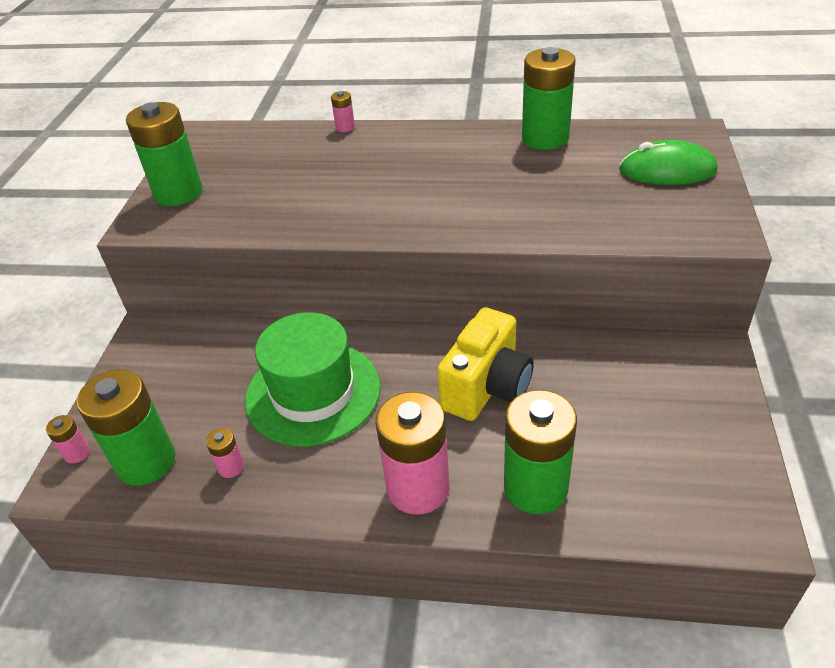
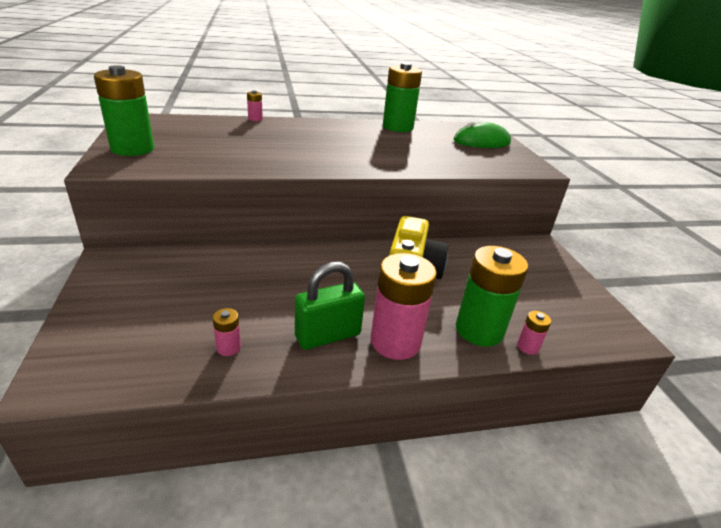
camera: 25 degrees left, 10 degrees down
(77, 453) = (62, 356): pink battery -> pink battery (528, 347)
(146, 462) = (141, 354): green battery -> none
(313, 393) = (280, 289): green hat -> none
(342, 467) = (328, 336): none -> green padlock

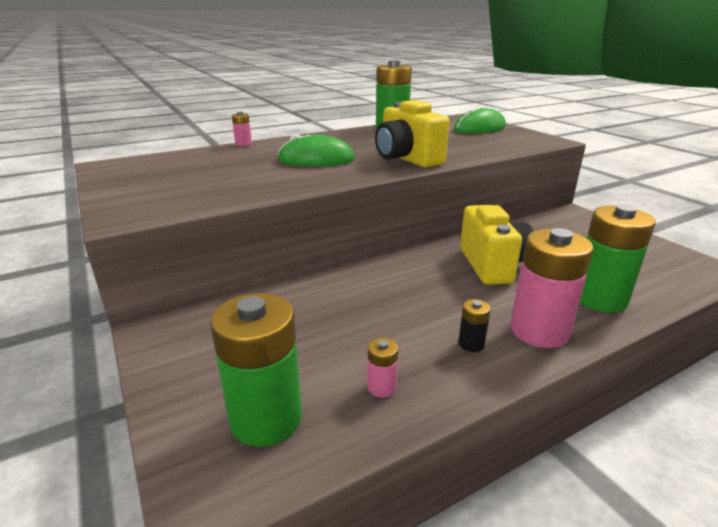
camera: 15 degrees left, 5 degrees down
(132, 149) = (138, 194): green battery -> green battery (266, 418)
(297, 145) = (316, 159): none -> green mouse
(328, 336) = (471, 344): green padlock -> black battery
(374, 161) = (407, 159): none -> yellow camera
(528, 347) = (652, 302): pink battery -> none

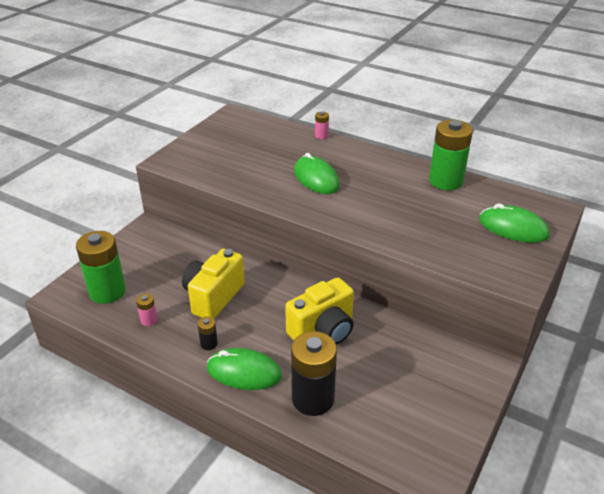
camera: 60 degrees right, 10 degrees up
(407, 159) = (359, 216): yellow camera -> yellow camera (213, 297)
(539, 331) = (244, 372): pink battery -> green mouse
(599, 299) = (313, 399): green battery -> black battery

